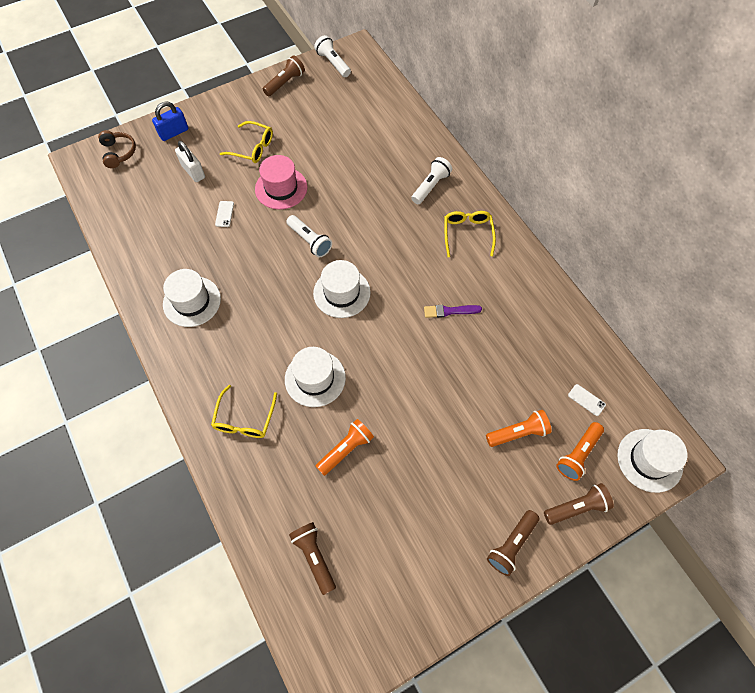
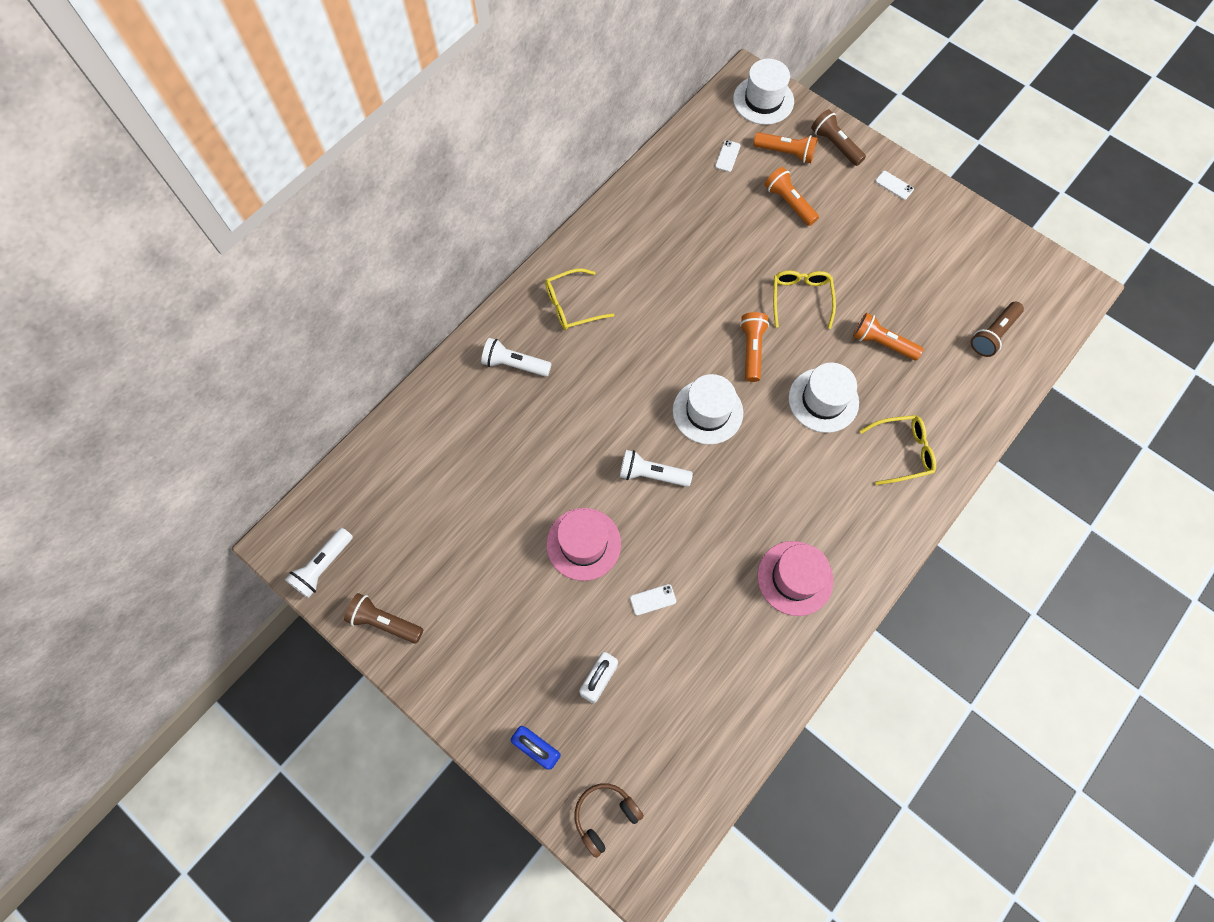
camera: 110 degrees left, 5 degrees up
(192, 301) = (795, 578): white hat -> pink hat
(252, 148) = (527, 614): yellow glasses -> yellow glasses (800, 298)
(310, 241) = (651, 474): white flashlight -> white flashlight turned 105 degrees counterclockwise
(381, 343) = (751, 350): none -> orange flashlight
(449, 311) = (682, 295): purple brush -> none
(511, 545) = (894, 185): brown flashlight -> white phone

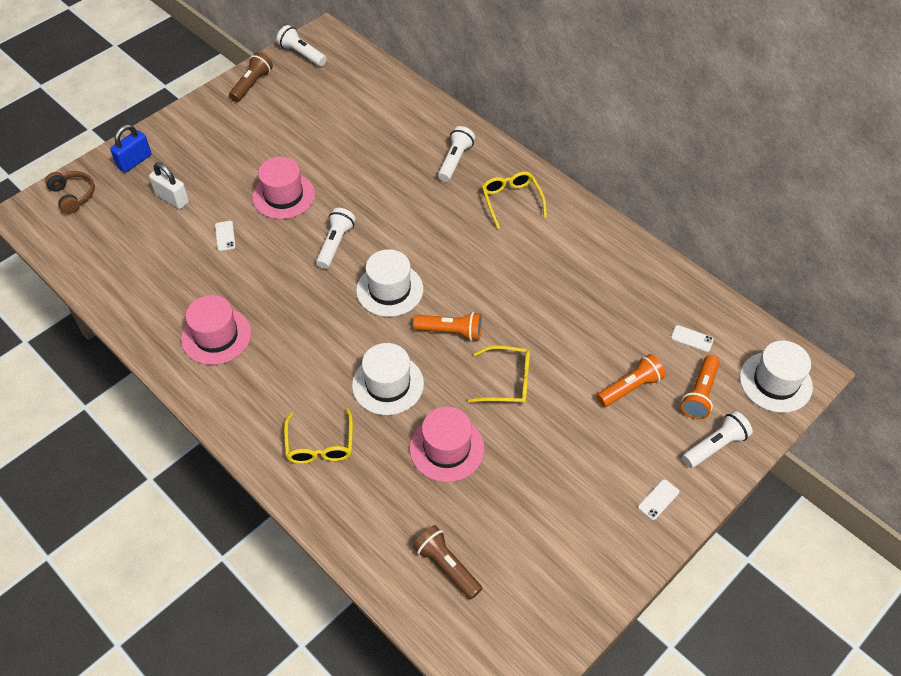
camera: 95 degrees right, 15 degrees down
(835, 145) = (715, 446): brown flashlight -> white flashlight
(882, 343) = (447, 448): orange flashlight -> pink hat

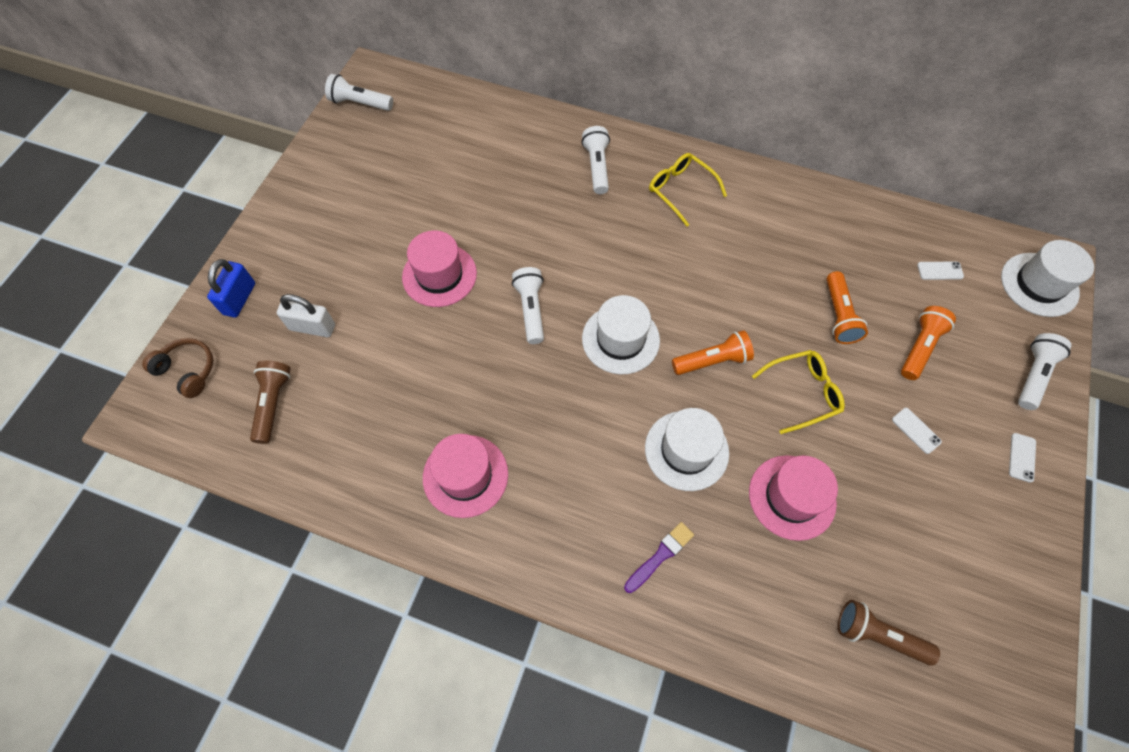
camera: 25 degrees left, 10 degrees up
(225, 236) = (402, 349): white phone -> white phone (916, 430)
(252, 84) = (324, 157): brown flashlight -> brown flashlight (273, 404)
(320, 445) = (660, 556): yellow glasses -> purple brush
(700, 394) = (984, 326): orange flashlight -> orange flashlight (839, 315)

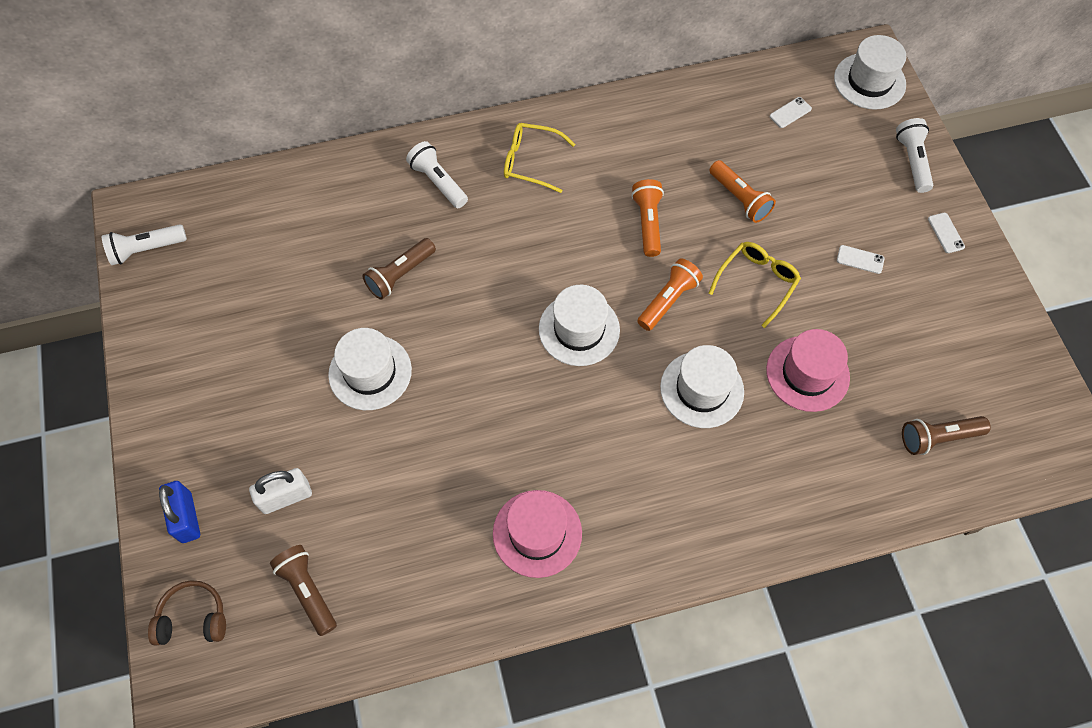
camera: 35 degrees left, 0 degrees up
(439, 275) = (370, 372): pink hat -> white hat
(516, 218) = (400, 275): none -> brown flashlight
(531, 309) = (480, 352): white flashlight -> none
(660, 556) = (743, 488): purple brush -> none
(919, 347) = (818, 188): orange flashlight -> orange flashlight (647, 223)

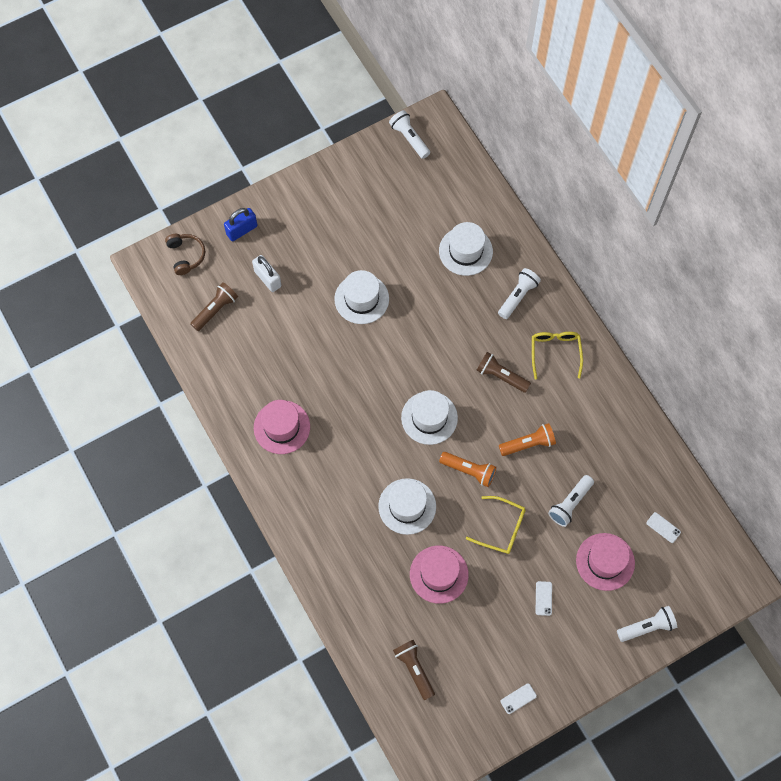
camera: 75 degrees right, 5 degrees up
(400, 275) = (437, 295): brown flashlight -> brown flashlight (501, 376)
(740, 198) = (570, 504): orange flashlight -> white flashlight
(823, 182) = (605, 561): none -> pink hat
(869, 81) = (716, 584): white hat -> white hat (465, 251)
(945, 233) = (587, 659): white phone -> white phone (518, 698)

